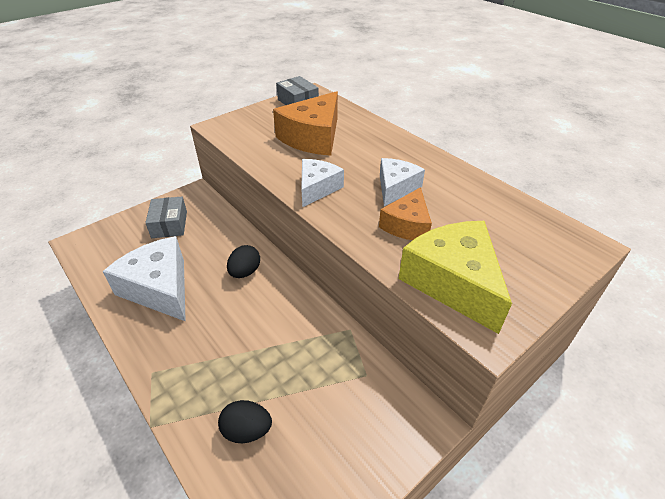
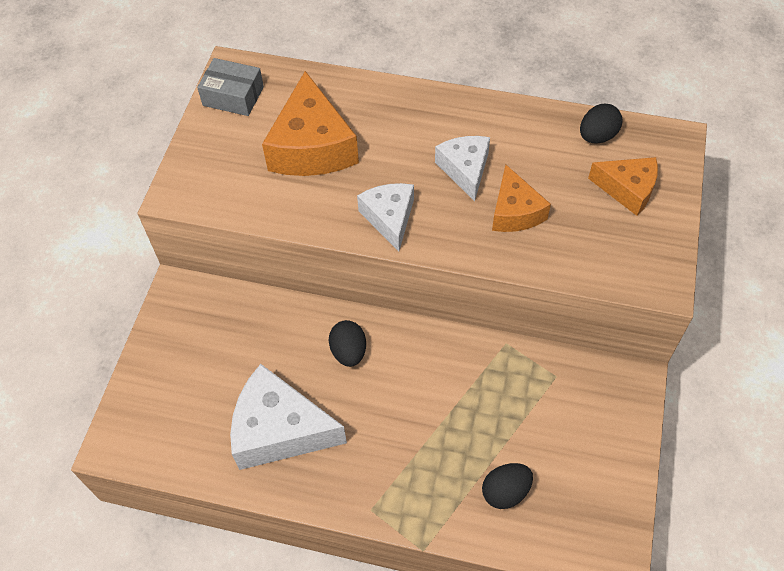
camera: 35 degrees left, 15 degrees up
(169, 224) = (198, 352): grey box -> none
(453, 282) = (601, 251): yellow cheese -> none
(515, 255) = (627, 190): none -> orange cheese
(518, 213) = (597, 136): none -> black egg

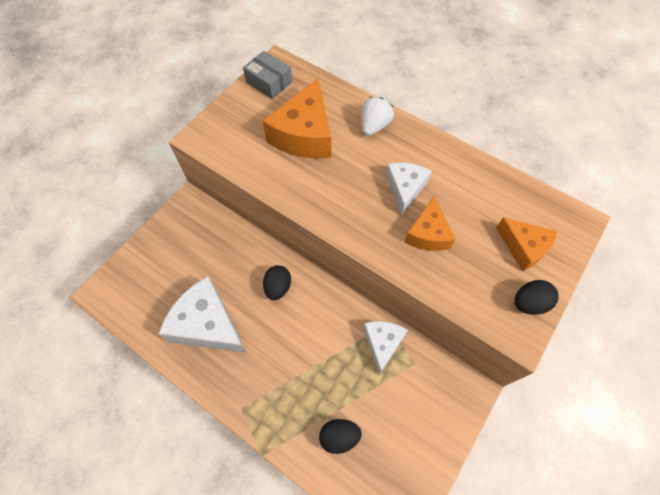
camera: 20 degrees right, 5 degrees up
(389, 218) = (334, 206): white cheese -> white cheese (382, 343)
(394, 108) = (374, 126): none -> white strawberry
(597, 136) = (517, 197): black egg -> black egg (529, 303)

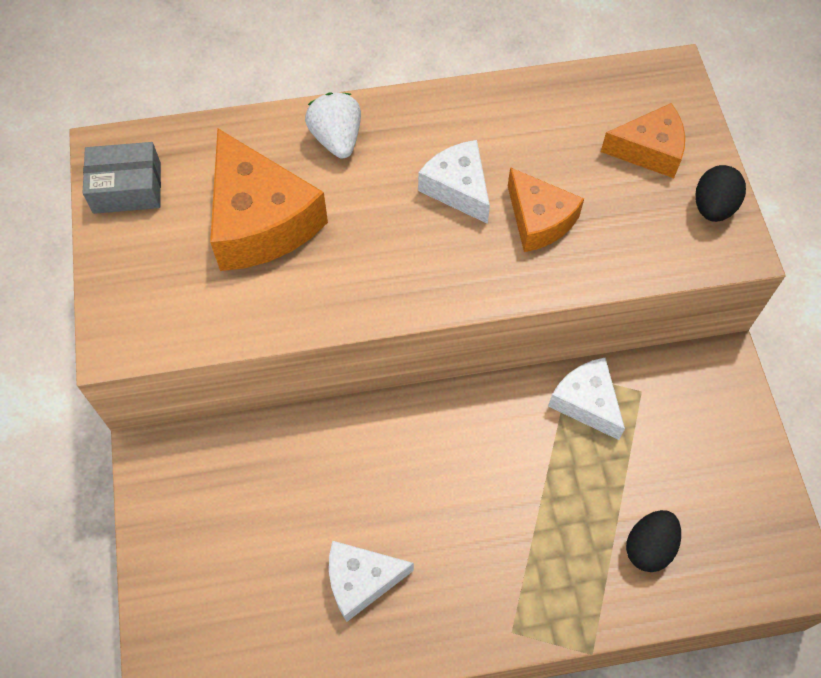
camera: 45 degrees left, 0 degrees up
(207, 324) = (361, 580): white cheese -> white cheese, size x0.60
(278, 287) = (397, 453): black egg -> none

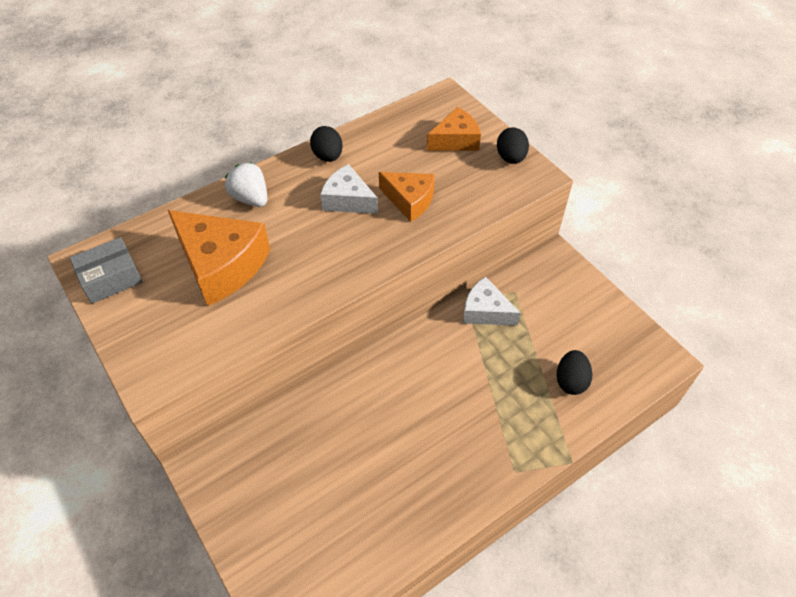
camera: 25 degrees left, 10 degrees down
(361, 580) = (396, 484): white cheese -> none
(463, 112) = (328, 156): none -> black egg

